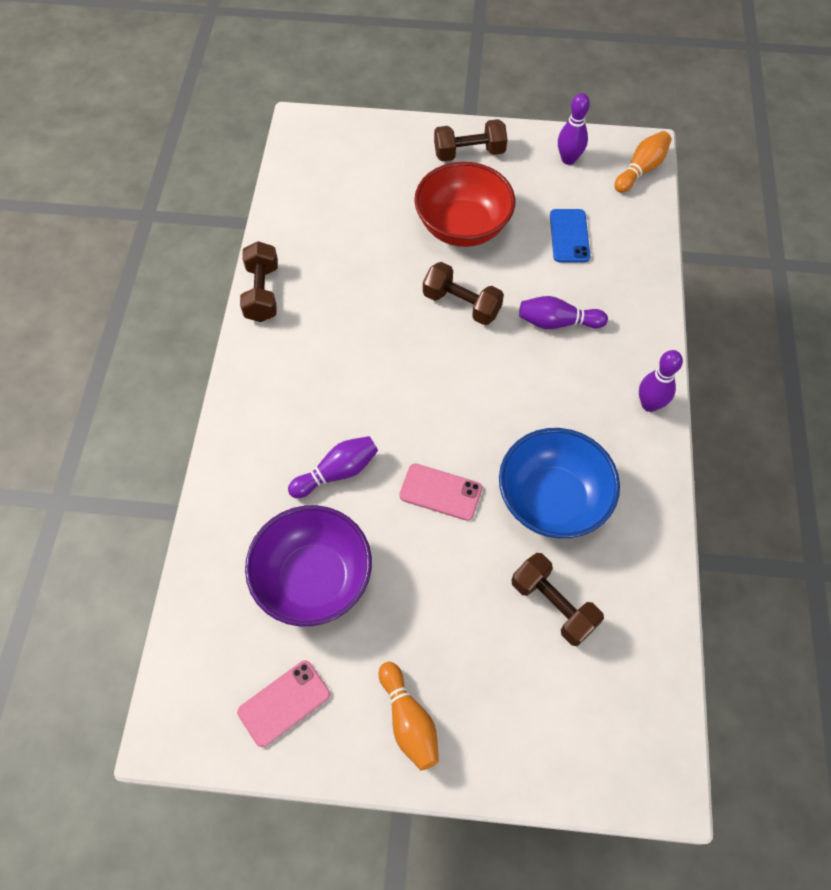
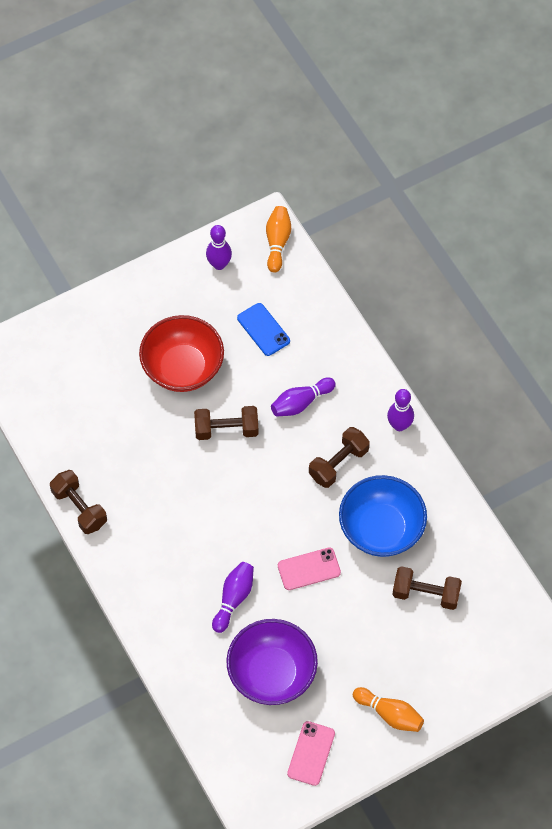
camera: 35 degrees left, 0 degrees up
(469, 153) = (142, 302): brown dumbbell -> brown dumbbell (338, 463)

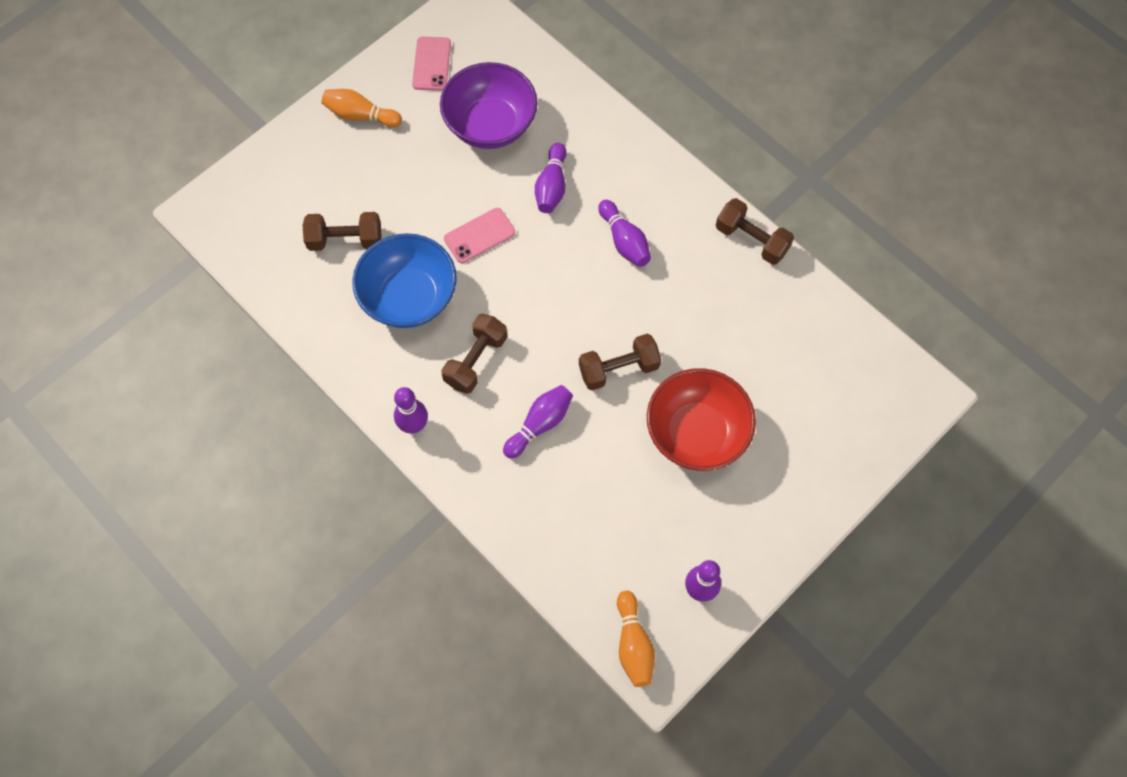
camera: 165 degrees right, 5 degrees up
(187, 533) = (624, 241): none -> purple bowling pin
(263, 329) = (614, 510): blue phone -> none

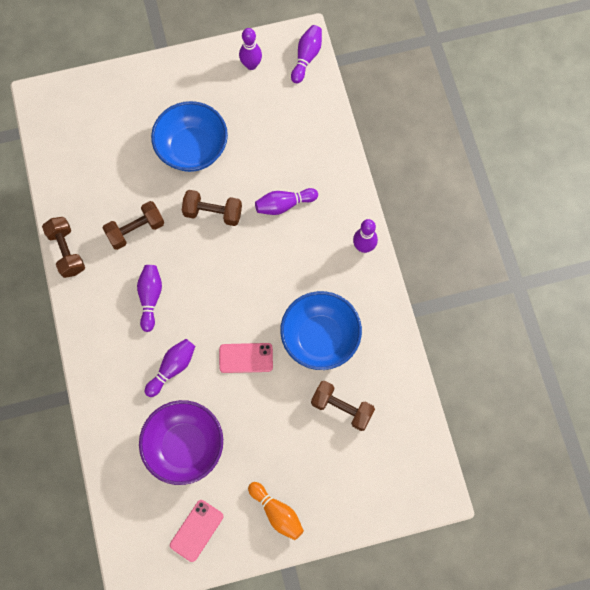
camera: 150 degrees left, 5 degrees up
(476, 360) = (300, 268): brown dumbbell -> brown dumbbell (136, 230)
(633, 644) = (306, 57): orange bowling pin -> purple bowling pin
(696, 433) = (192, 149): red bowl -> blue bowl

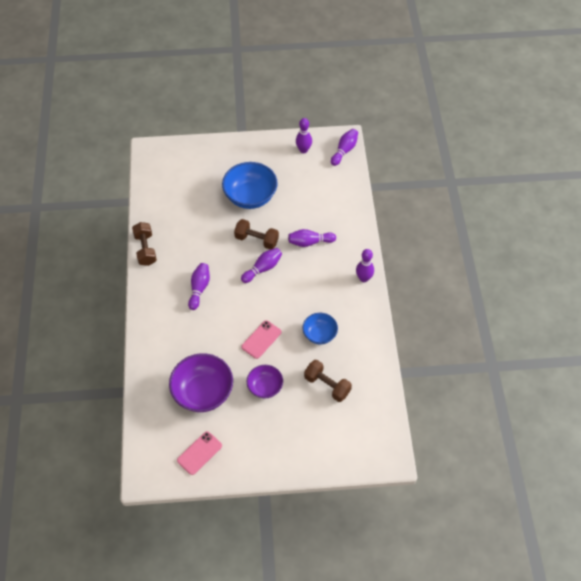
camera: 10 degrees right, 15 degrees down
(136, 230) = (198, 243): brown dumbbell -> none
(172, 368) = (205, 338): purple bowling pin -> purple bowling pin (263, 268)
(246, 358) = (261, 339): pink phone -> pink phone turned 60 degrees counterclockwise
(263, 424) = (265, 387): none -> purple bowl
(277, 512) = (263, 450): orange bowling pin -> none
(320, 337) = (319, 334): blue bowl -> blue bowl, size x0.58

